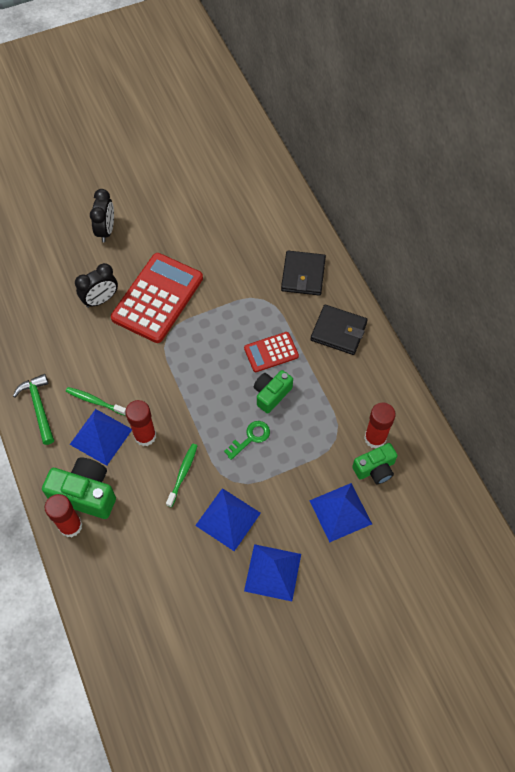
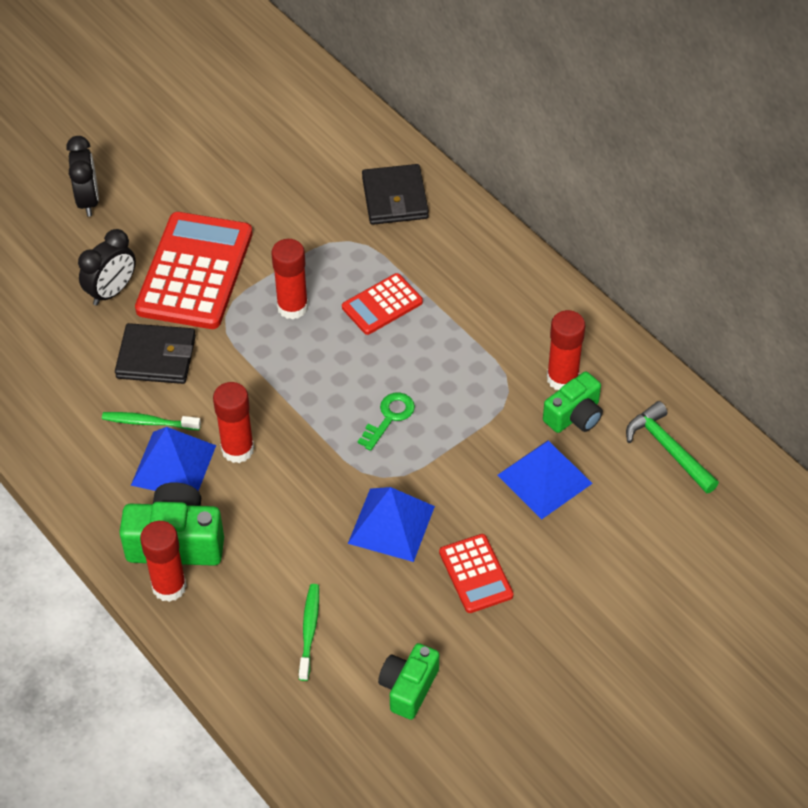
camera: 15 degrees left, 10 degrees down
(39, 407) = (68, 448): green hammer -> green hammer (668, 449)
(183, 474) = (308, 484): green toothbrush -> green toothbrush (309, 630)
(212, 339) = (292, 307): none -> red glue stick
(271, 394) = (400, 357): green camera -> green camera (408, 688)
(273, 572) = (476, 574): blue pyramid -> red calculator
(338, 331) = (468, 258): black wallet -> black wallet (156, 357)

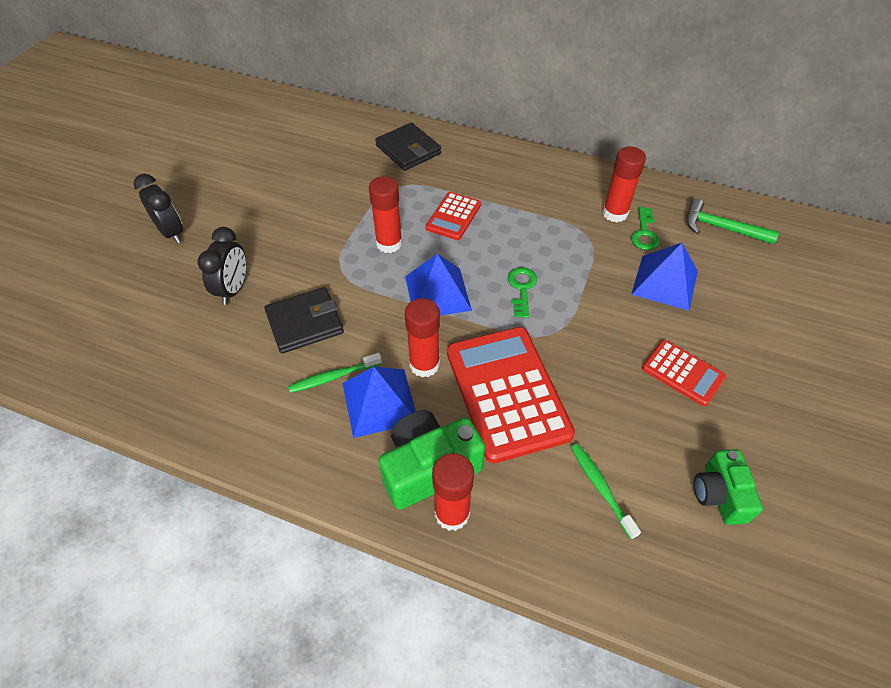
camera: 30 degrees left, 0 degrees up
(195, 272) = (294, 249): red calculator -> red calculator (507, 393)
(391, 524) = (590, 366): blue pyramid -> blue pyramid (437, 293)
(574, 416) = (644, 233): green camera -> green key

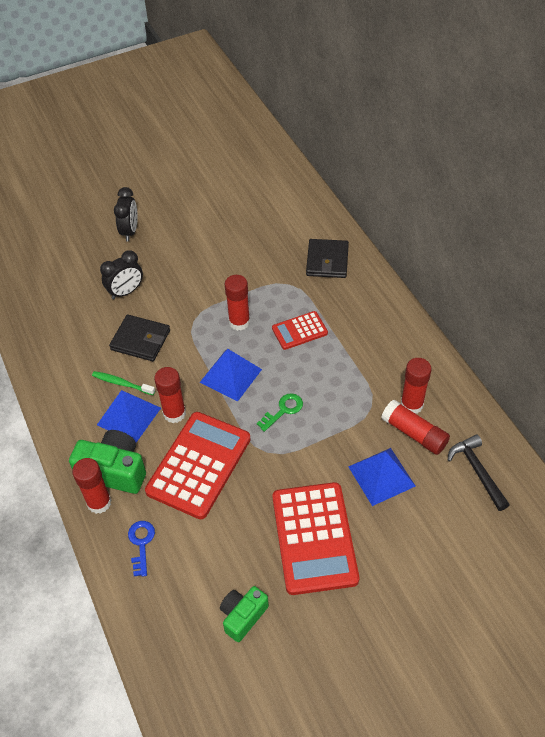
camera: 45 degrees right, 0 degrees up
(546, 515) = (141, 544): none -> blue key
(601, 488) = (185, 556): green toothbrush -> none
(644, 233) = (414, 433): green key -> red glue stick
(682, 373) = (314, 538): red calculator -> red calculator, size x1.91
(721, 228) = (477, 471): green hammer -> black hammer

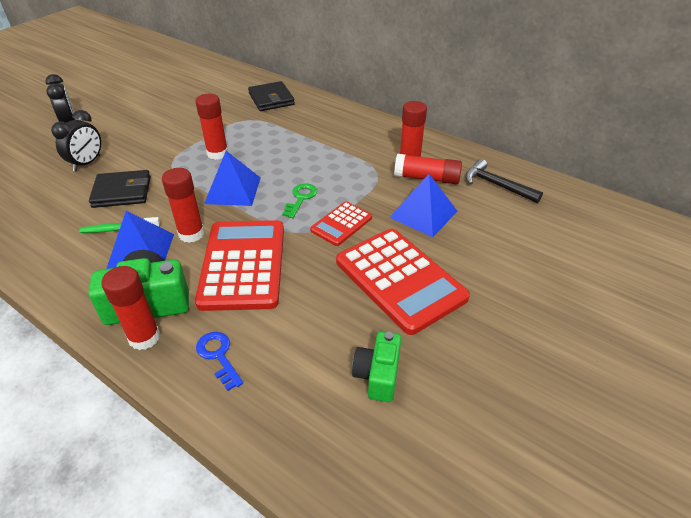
camera: 30 degrees left, 10 degrees down
(299, 331) = (278, 144): red calculator -> red calculator (341, 224)

